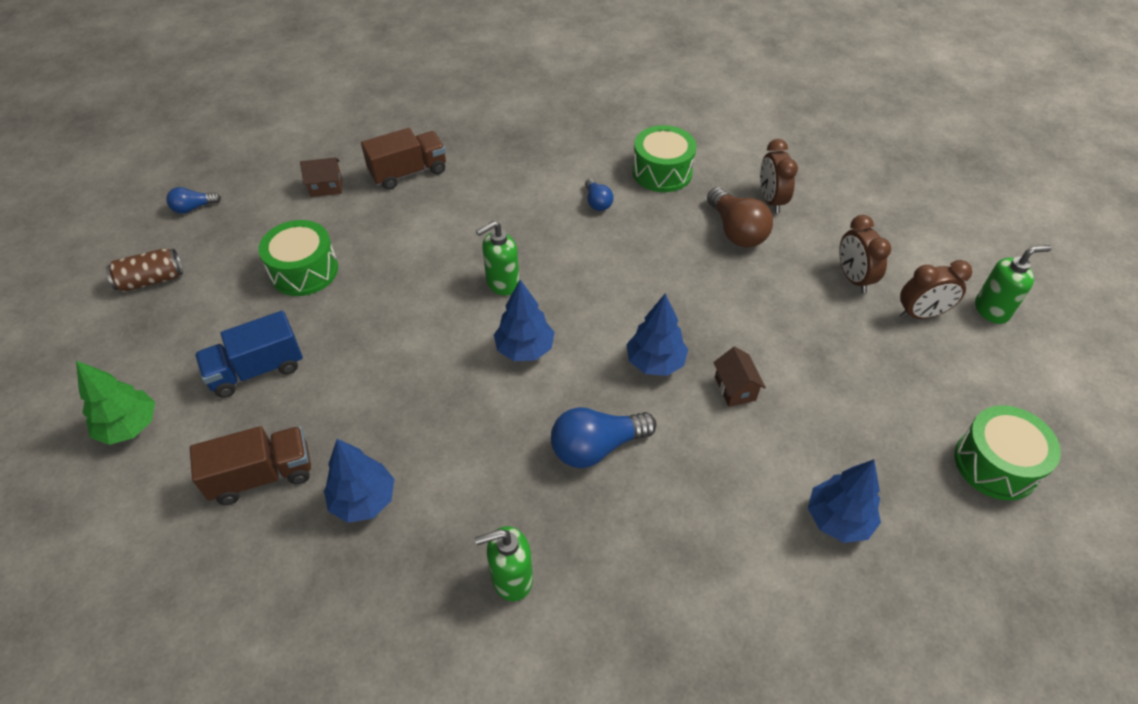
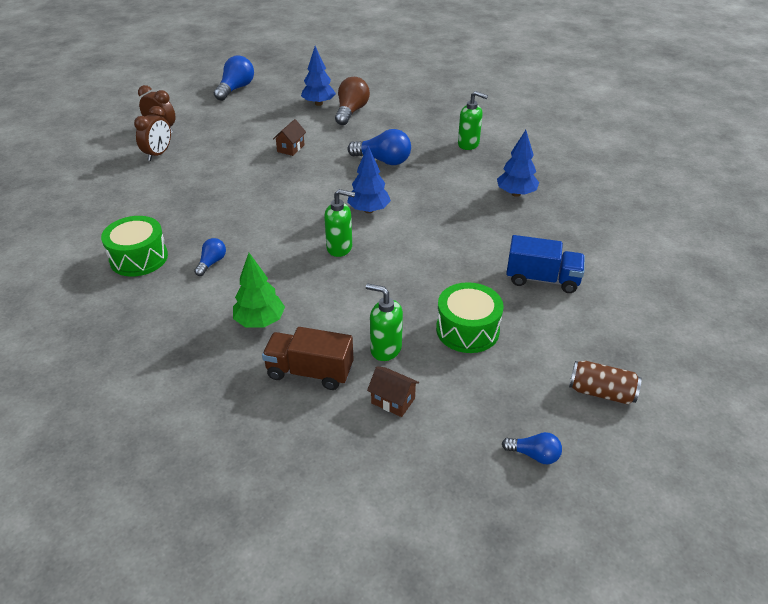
camera: 140 degrees left, 10 degrees down
(129, 427) = (643, 288): green tree -> green tree (260, 321)
(262, 475) = (565, 226): brown truck -> none
(655, 362) = (311, 173): blue tree -> none
(736, 231) = (166, 202): brown light bulb -> brown light bulb (351, 112)
(771, 200) = (116, 205): brown clock -> none
(992, 310) = (131, 117): green soap dispenser -> green soap dispenser (385, 349)
(996, 464) = (236, 89): green drum -> blue light bulb

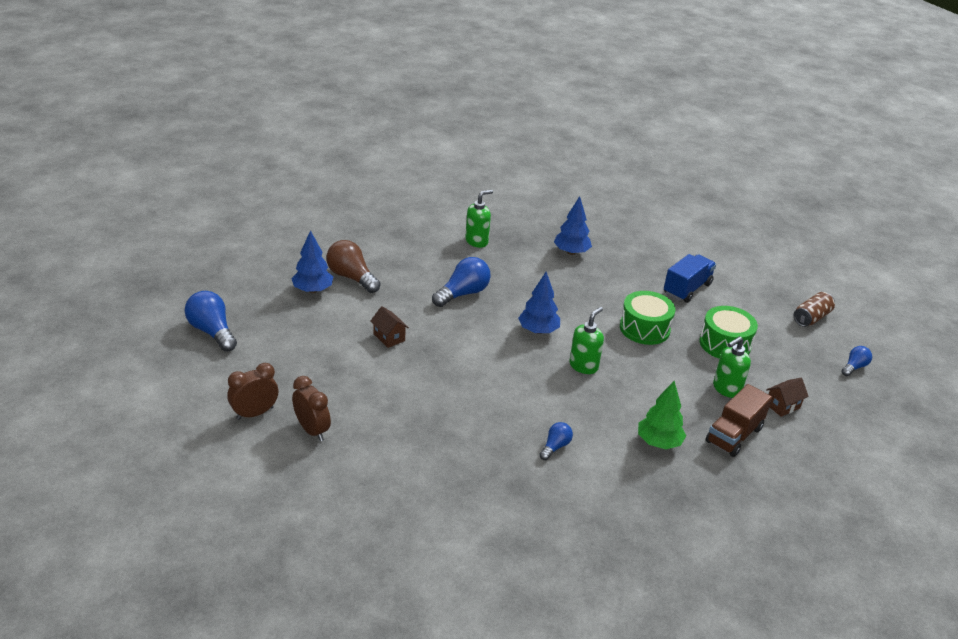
camera: 65 degrees left, 5 degrees down
(139, 258) = (513, 493): green drum -> green drum (644, 328)
(212, 263) = (555, 447): blue light bulb -> blue light bulb turned 75 degrees clockwise

